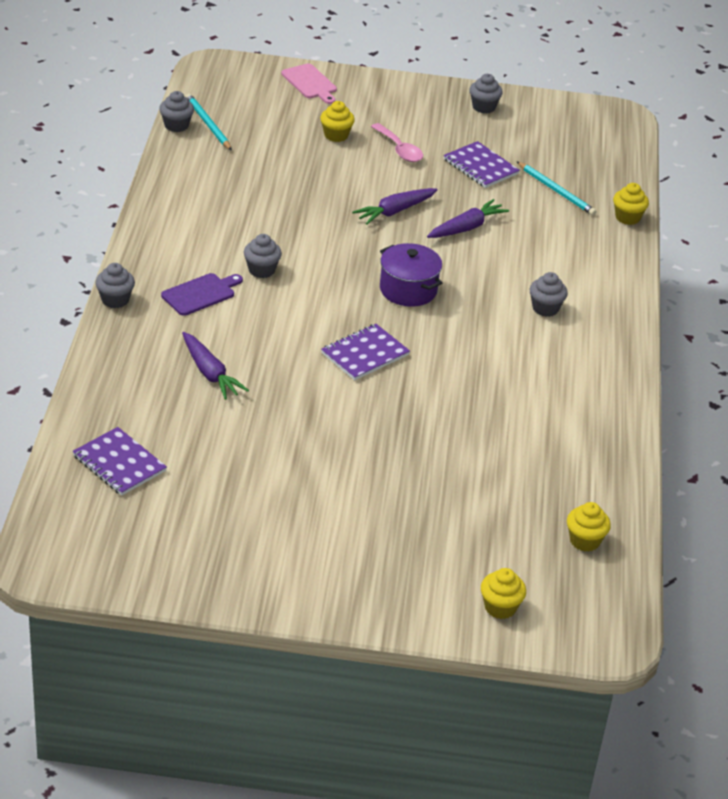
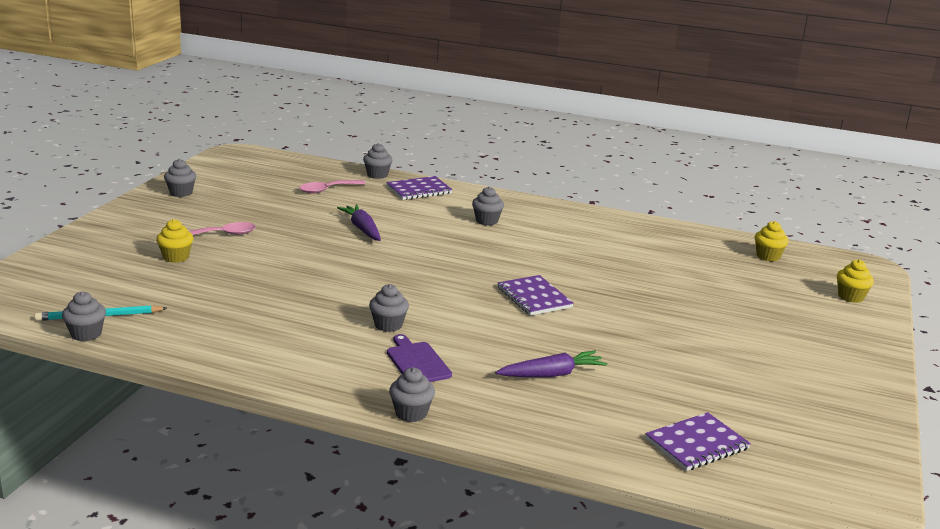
camera: 75 degrees left, 15 degrees down
(310, 83) = (69, 254): pink cutting board -> none
(395, 211) = (322, 252): purple carrot -> none
(408, 290) = (444, 265): purple pot -> none
(480, 167) = (273, 209): purple notebook -> purple notebook (419, 190)
(556, 191) = (327, 190): turquoise pencil -> pink spoon
(627, 217) = (377, 175): yellow cupcake -> grey cupcake

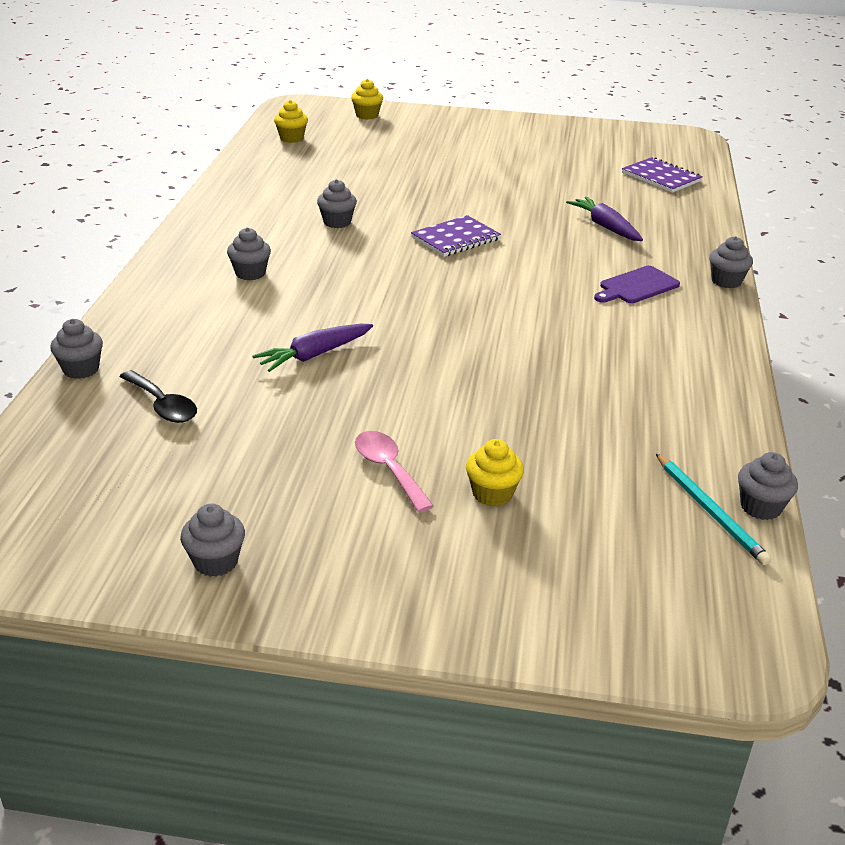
camera: 100 degrees left, 10 degrees up
(327, 190) = (163, 405): pink spoon -> black spoon
(388, 325) = (574, 308): grey cupcake -> grey cupcake (337, 222)
(419, 190) = (144, 328): purple notebook -> none

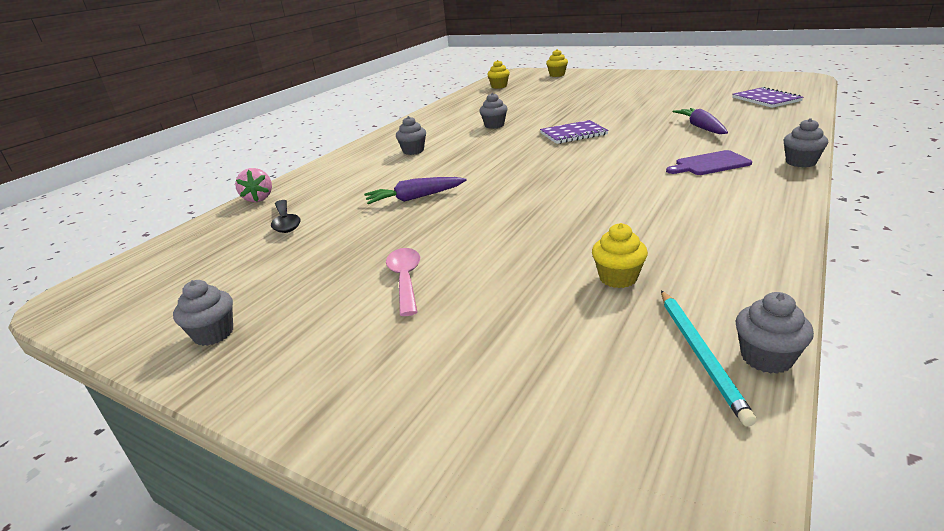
camera: 25 degrees right, 5 degrees down
(81, 369) = (259, 198): grey cupcake -> pink strawberry
(492, 494) = (479, 309): yellow cupcake -> yellow cupcake (618, 278)

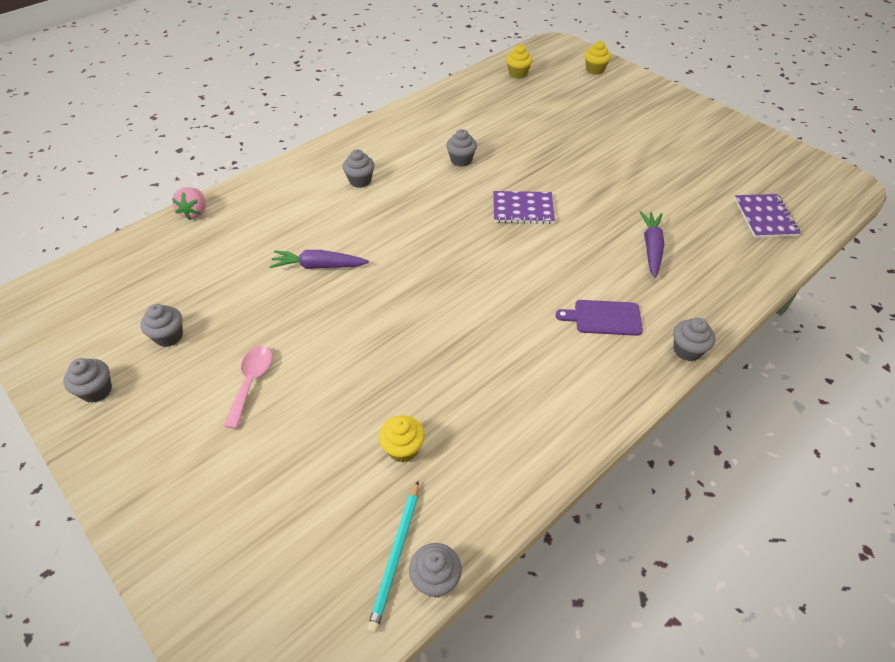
camera: 15 degrees right, 20 degrees up
(282, 274) = (169, 336): none -> grey cupcake
(286, 222) = (201, 261): black spoon -> none

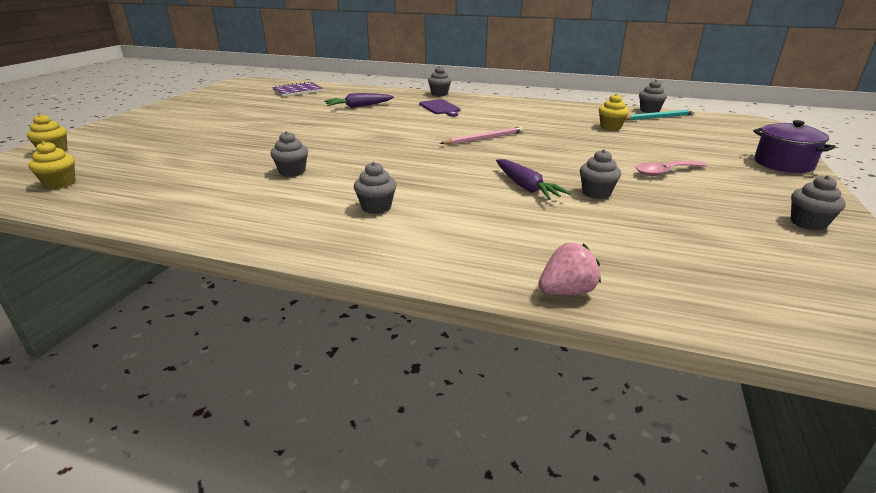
camera: 120 degrees left, 20 degrees down
(158, 520) = (783, 164): none -> purple pot
(169, 336) = (710, 218): grey cupcake -> grey cupcake (596, 193)
(453, 300) = (484, 138): none -> pink pencil
(523, 209) = (351, 139): purple notebook -> none

